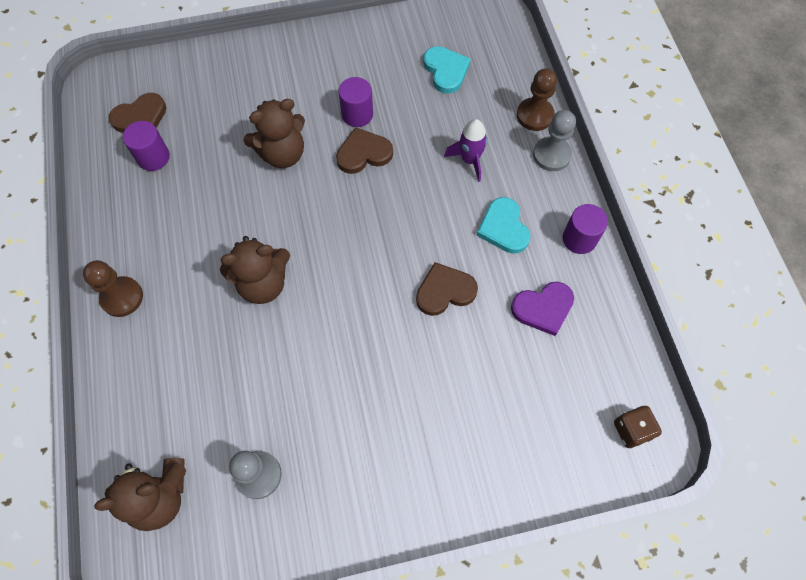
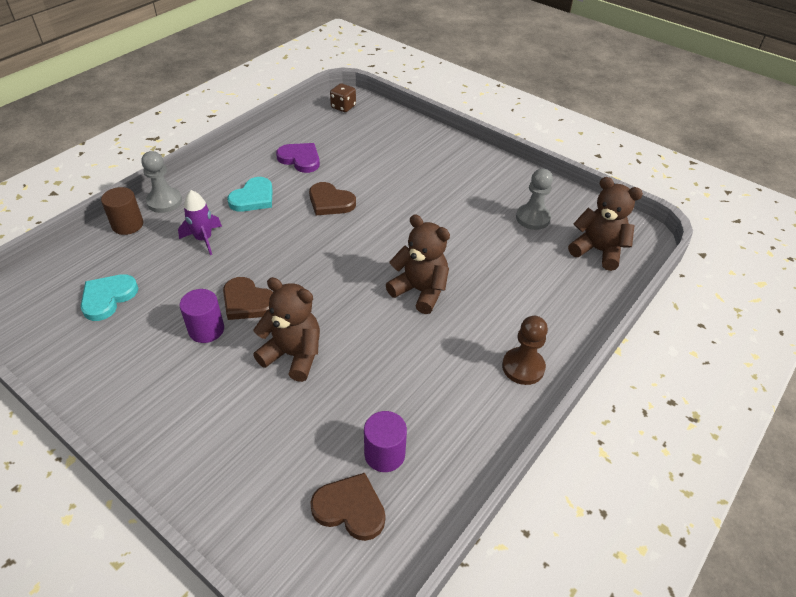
camera: 130 degrees left, 20 degrees down
(534, 115) = (127, 225): brown pawn -> brown cylinder
(579, 239) = (232, 164): purple cylinder -> none

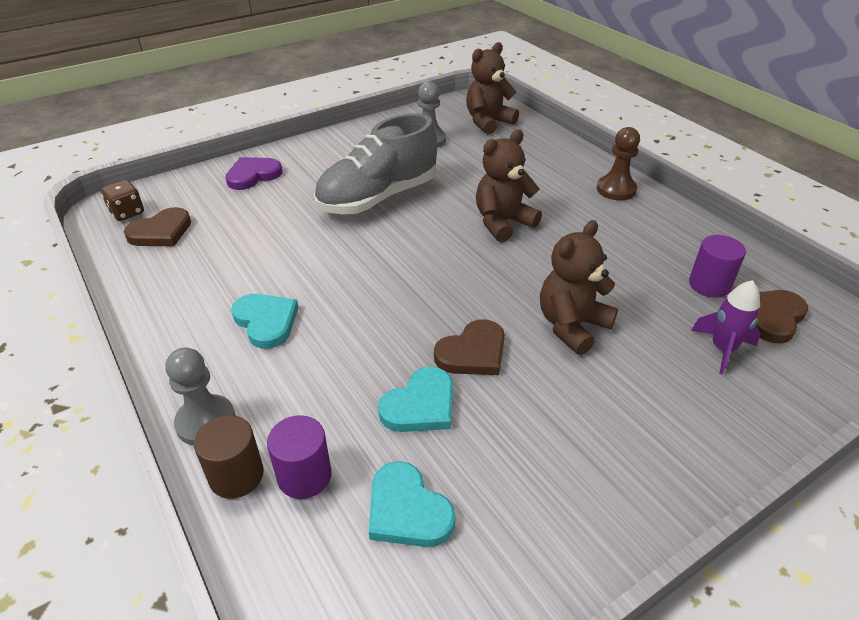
camera: 70 degrees left, 5 degrees down
(191, 286) = (420, 405): none -> turquoise heart
(204, 239) = (327, 382): purple rocket -> purple rocket (722, 349)
(206, 329) = (510, 397): purple cylinder -> purple cylinder (304, 476)
(300, 159) = (212, 267): purple heart -> purple heart (253, 175)
(330, 202) = (321, 256): brown heart -> brown heart (161, 232)
(420, 210) = (377, 198): none -> grey shoe

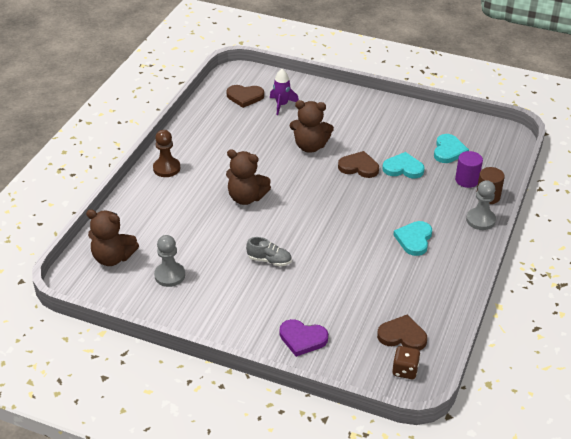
camera: 125 degrees left, 0 degrees up
(377, 198) = (269, 260): grey shoe -> grey shoe, size x0.44
(709, 285) = (236, 117): purple cylinder -> none

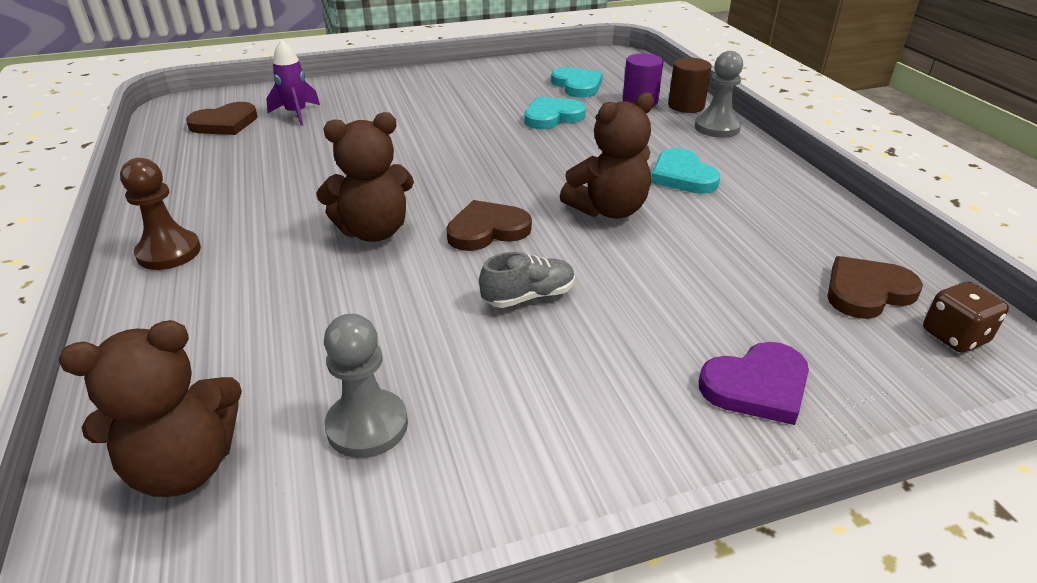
camera: 40 degrees left, 5 degrees down
(310, 146) = (397, 139): brown teddy bear -> brown teddy bear (608, 210)
(359, 167) = (495, 135): brown heart -> brown heart (487, 230)

